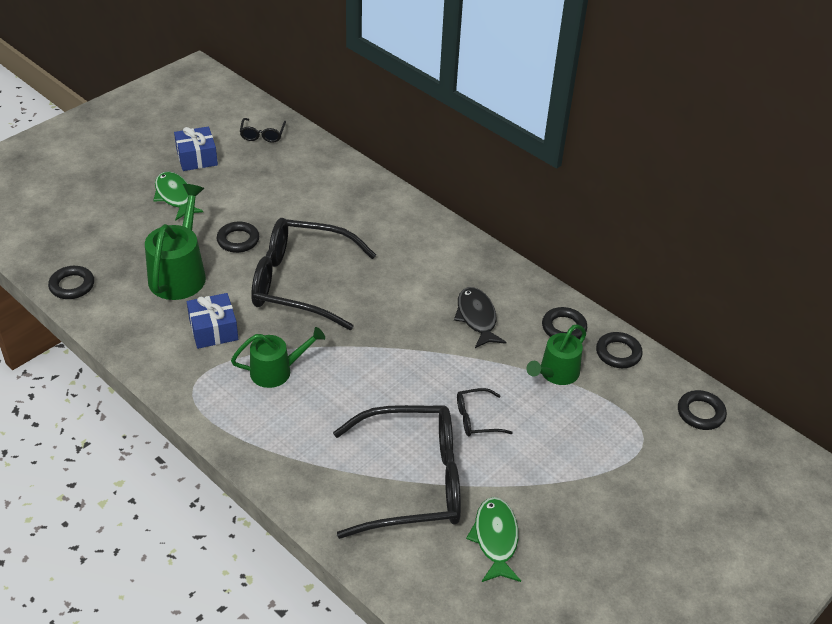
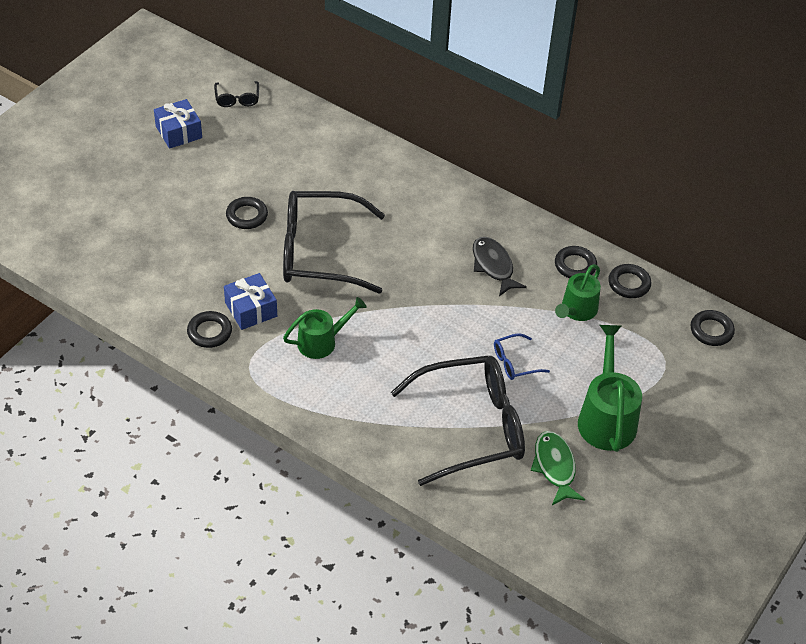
camera: 10 degrees left, 5 degrees up
(72, 285) = (100, 283): black ring -> black ring (209, 332)
(175, 196) = (170, 177): green fish -> none
(179, 274) = (201, 257): green watering can -> green watering can (606, 418)
(476, 419) = (514, 362): black glasses -> blue glasses

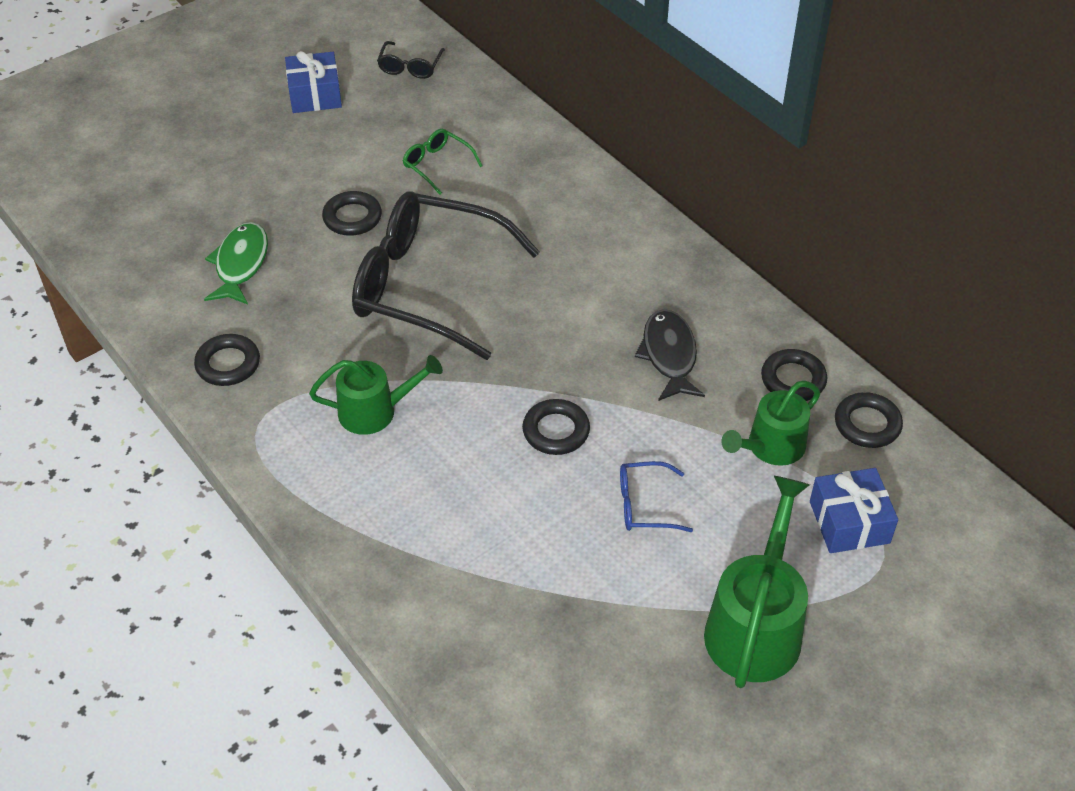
camera: 20 degrees right, 0 degrees up
(251, 309) = (298, 345): blue gift -> blue gift (849, 522)
(288, 167) = (437, 165): none -> green glasses
(471, 427) = (539, 589): black glasses -> none
(555, 467) = (643, 686): green fish -> green fish (240, 264)
(711, 331) = (976, 525): black ring -> black ring (556, 431)

